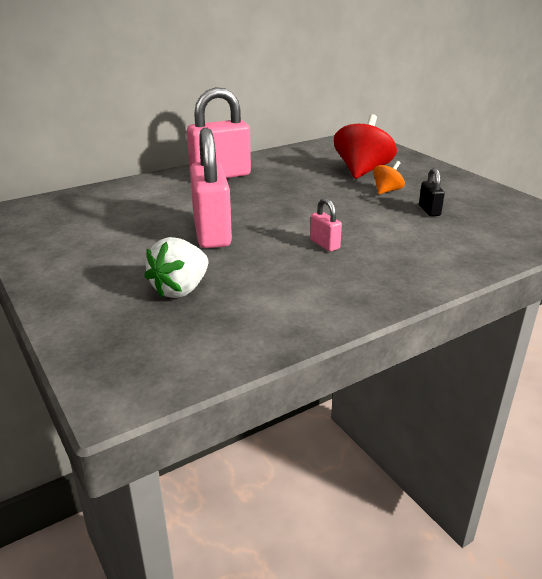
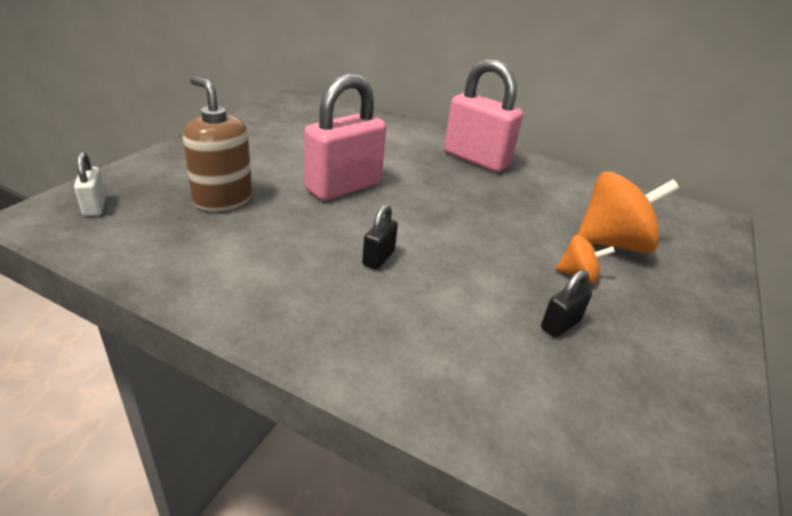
camera: 55 degrees right, 5 degrees up
(127, 361) = (95, 206): none -> white padlock
(180, 290) = (222, 199): white strawberry -> brown soap dispenser
(324, 244) = (378, 258): pink padlock -> black padlock
(362, 171) = (612, 243): red spinning top -> orange spinning top

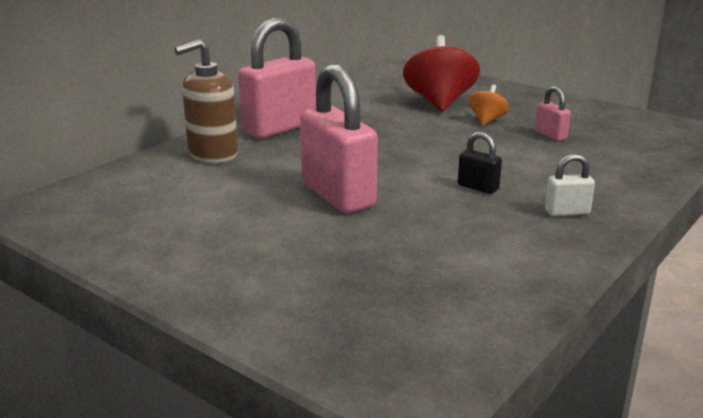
camera: 75 degrees left, 10 degrees down
(95, 206) = (386, 355): white padlock -> white padlock (567, 212)
(222, 199) = (366, 265): brown soap dispenser -> brown soap dispenser (213, 154)
(560, 325) = (550, 135): black padlock -> pink padlock
(612, 243) = (439, 102): orange spinning top -> red spinning top

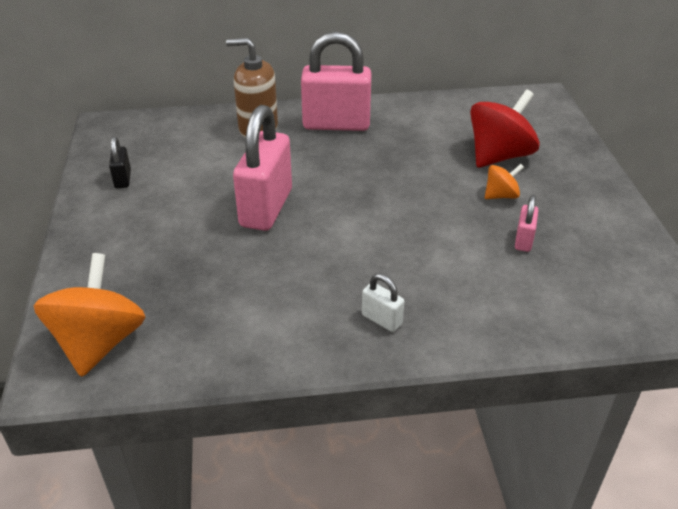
camera: 45 degrees right, 15 degrees up
(398, 348) = (99, 342): none -> orange spinning top
(478, 187) = (364, 257): black padlock -> black padlock (123, 179)

